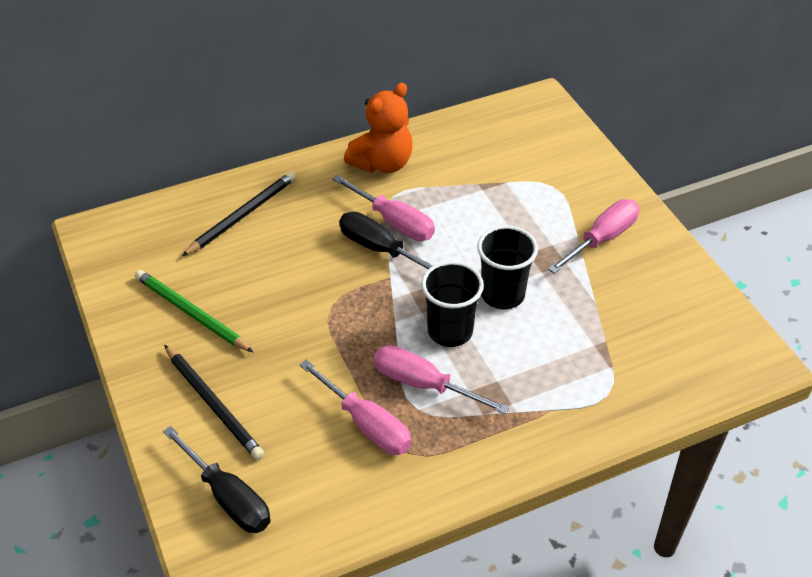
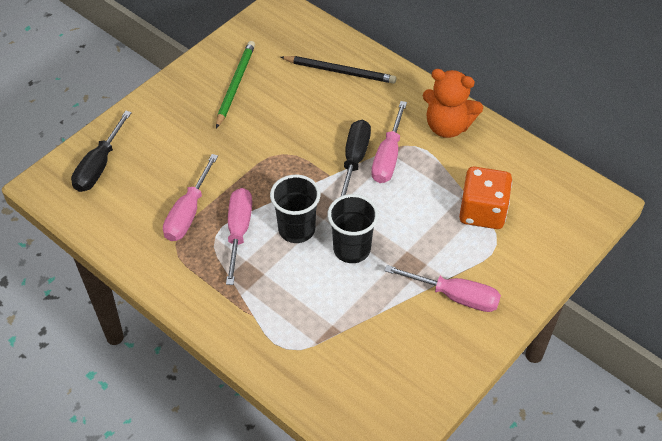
camera: 65 degrees right, 5 degrees up
(213, 404) = (166, 128): black pencil -> none
(509, 181) = (482, 212): none -> orange dice

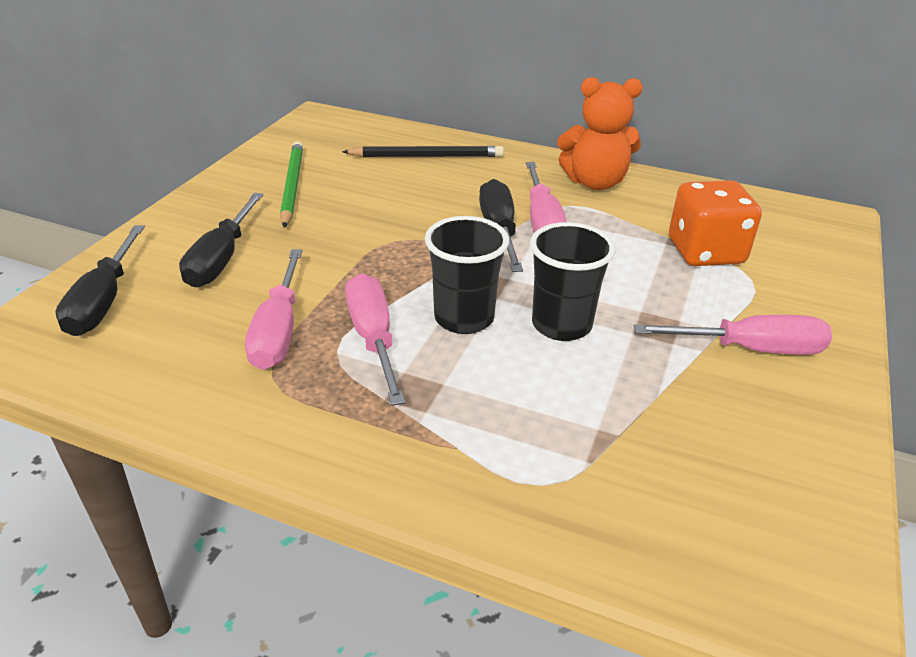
camera: 20 degrees left, 15 degrees down
(171, 146) = (221, 260): none -> black screwdriver

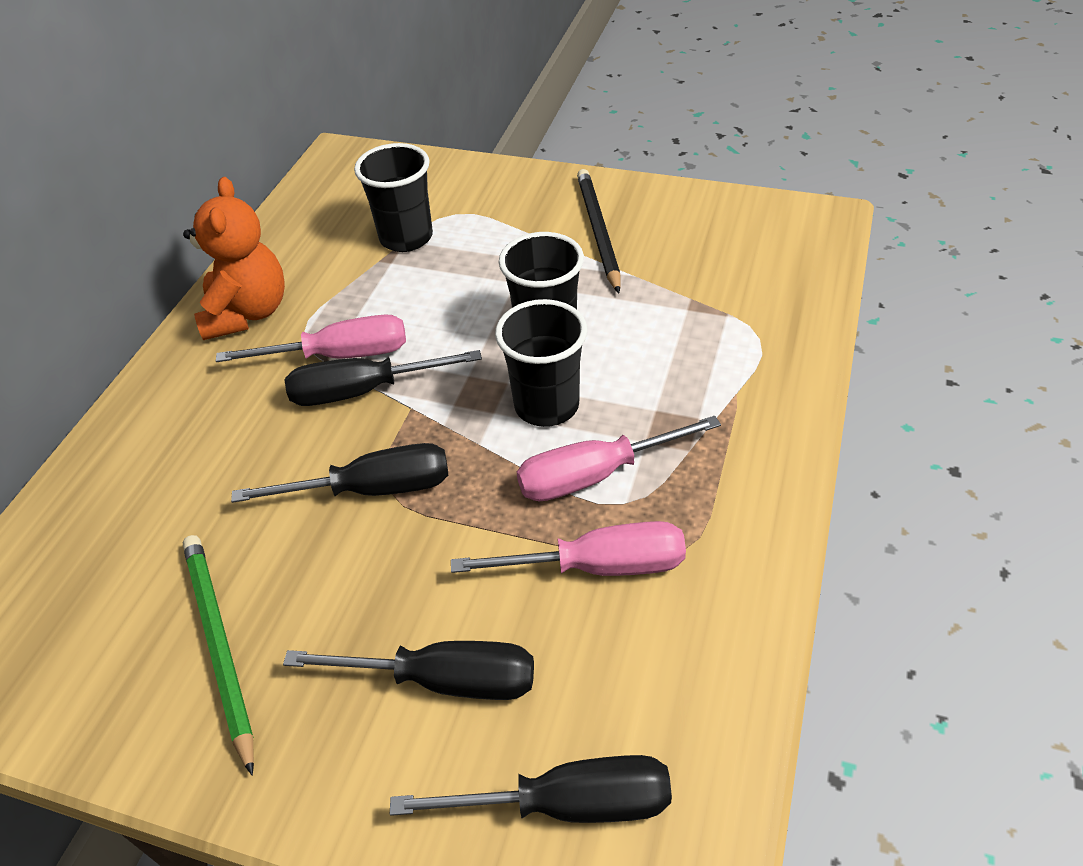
camera: 90 degrees left, 10 degrees up
(292, 186) = (219, 645): green pencil -> green pencil turned 75 degrees clockwise
(395, 235) = (374, 489): none -> black screwdriver
(427, 156) = (140, 486): black pencil -> black pencil (598, 231)
(705, 252) = (406, 238): orange dice -> black cup
(752, 349) = (562, 222): pink screwdriver -> none

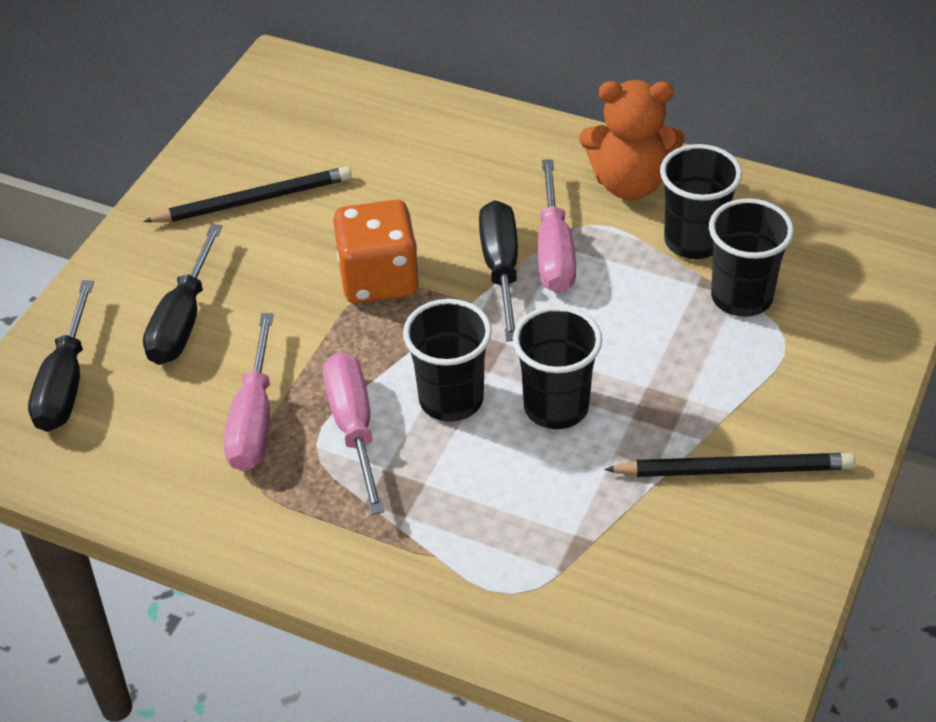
camera: 95 degrees right, 0 degrees up
(219, 645) = (253, 200): green pencil -> black pencil
(334, 268) = (693, 241): none -> black cup
(374, 489) = (379, 279): black screwdriver -> orange dice

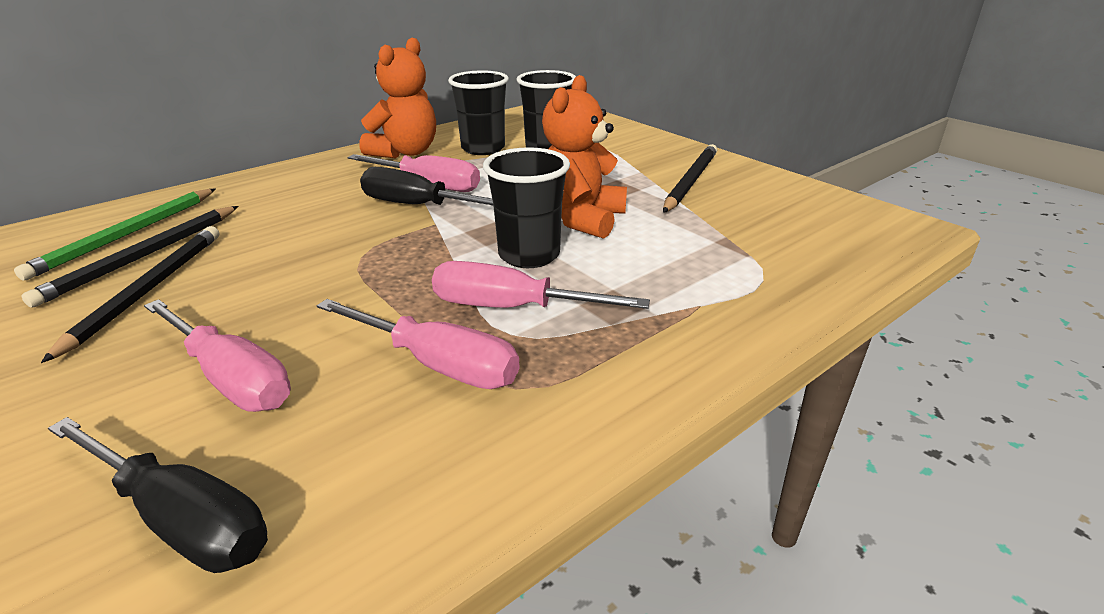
camera: 65 degrees left, 15 degrees down
(182, 321) = (232, 379): black screwdriver -> pink screwdriver
(295, 160) = (143, 257): none -> black pencil
(321, 123) = (127, 235): none -> green pencil
(379, 279) = (352, 253): orange dice -> none
(556, 407) = (581, 219): black cup -> orange teddy bear

